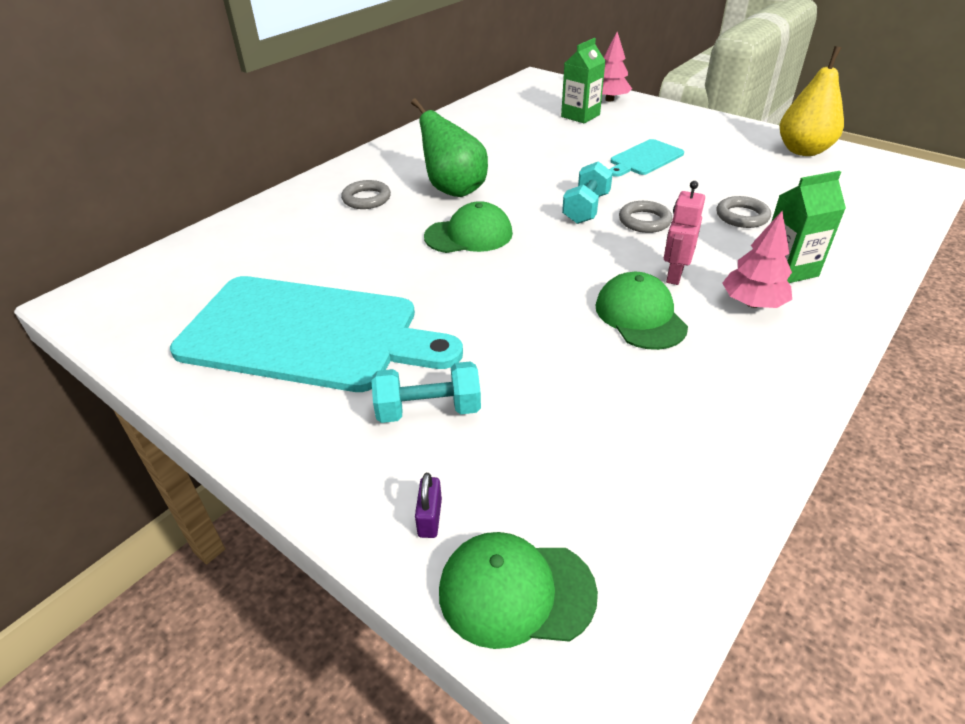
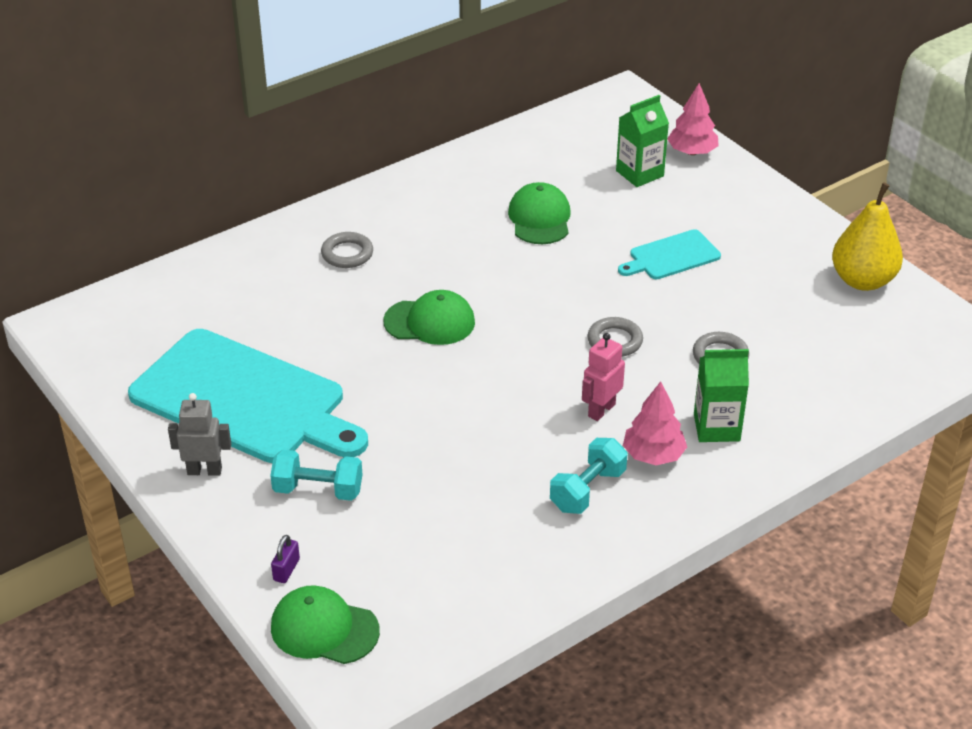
camera: 15 degrees right, 0 degrees up
(284, 417) = (204, 470): none -> grey robot
(454, 190) = (441, 259): green pear -> none
(586, 208) = (565, 313): turquoise dumbbell -> turquoise dumbbell (587, 490)
(640, 316) = (541, 445): green cap -> green cap (540, 218)

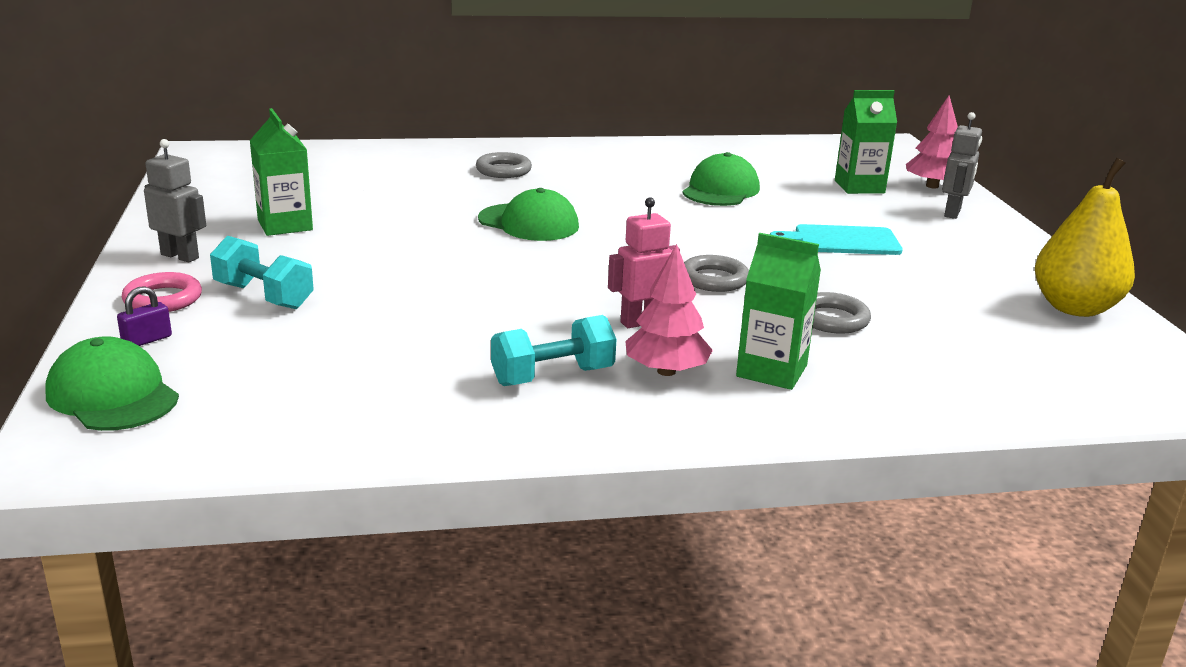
camera: 25 degrees right, 15 degrees down
(244, 399) = (285, 225): turquoise cutting board -> green carton
(248, 523) = (163, 299): none -> pink ring
(727, 186) = (953, 213): none -> grey robot

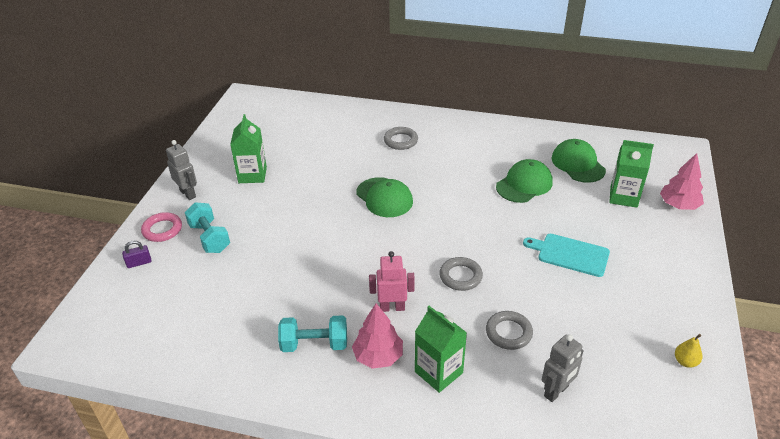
camera: 25 degrees right, 15 degrees up
(112, 395) = (104, 303): green cap -> green cap (578, 164)
(953, 213) = (672, 239): grey robot -> grey robot (556, 391)
(1074, 308) = (685, 361): yellow pear -> yellow pear, size x0.41

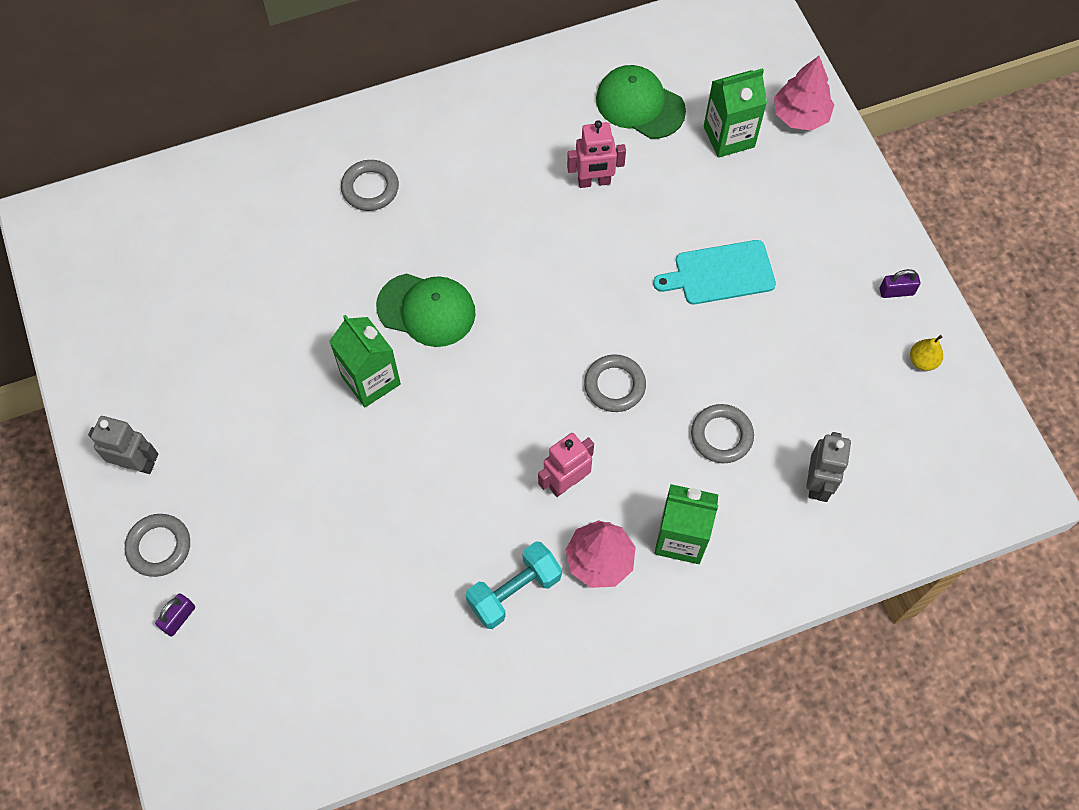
camera: 35 degrees left, 25 degrees up
(162, 230) = (159, 547): pink ring -> grey ring
(209, 238) = (241, 519): turquoise dumbbell -> none
(252, 175) = (203, 375): green carton -> green carton (371, 380)
(524, 184) = (594, 182): green cap -> pink robot
(689, 315) = (896, 291): none -> purple padlock

